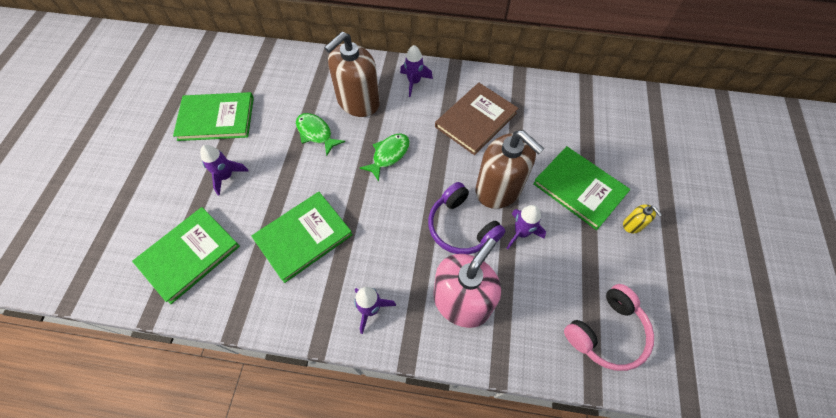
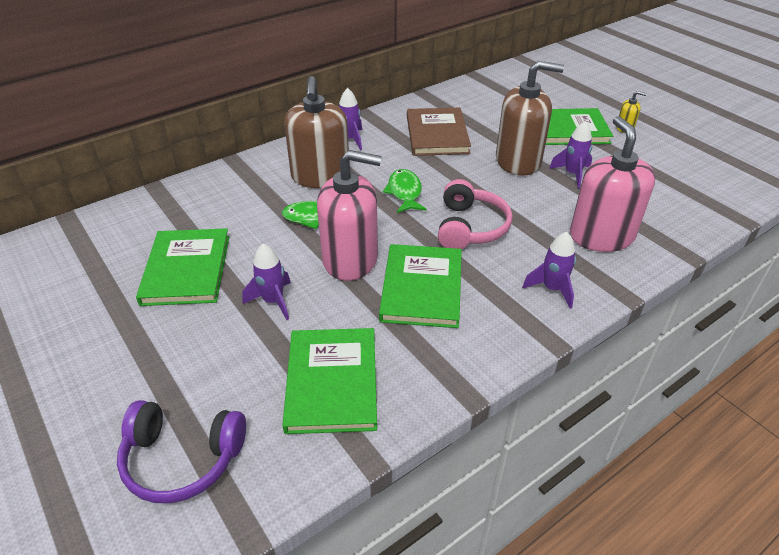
camera: 45 degrees left, 20 degrees down
(216, 118) = (186, 269): green book -> green book turned 45 degrees counterclockwise
(295, 181) = (350, 259): none -> pink soap dispenser
(461, 227) = (530, 198): purple headphones -> purple headphones (182, 459)
(607, 332) = (701, 188): pink headphones -> pink headphones (470, 227)

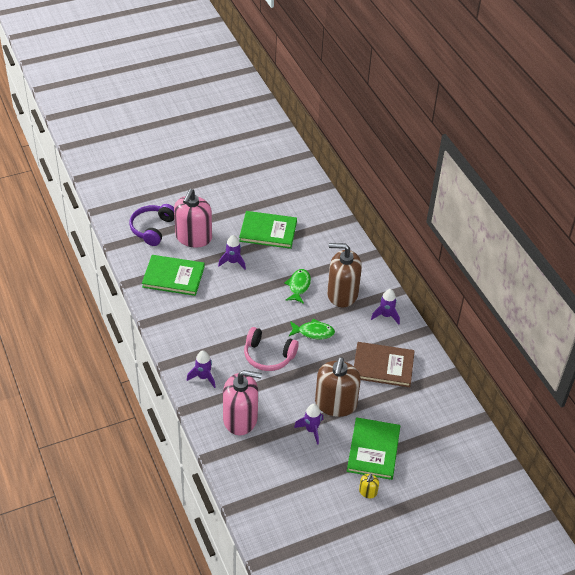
camera: 100 degrees right, 5 degrees up
(350, 259) = (256, 296): pink soap dispenser -> pink soap dispenser (193, 237)
(421, 288) = (223, 321): green book -> none

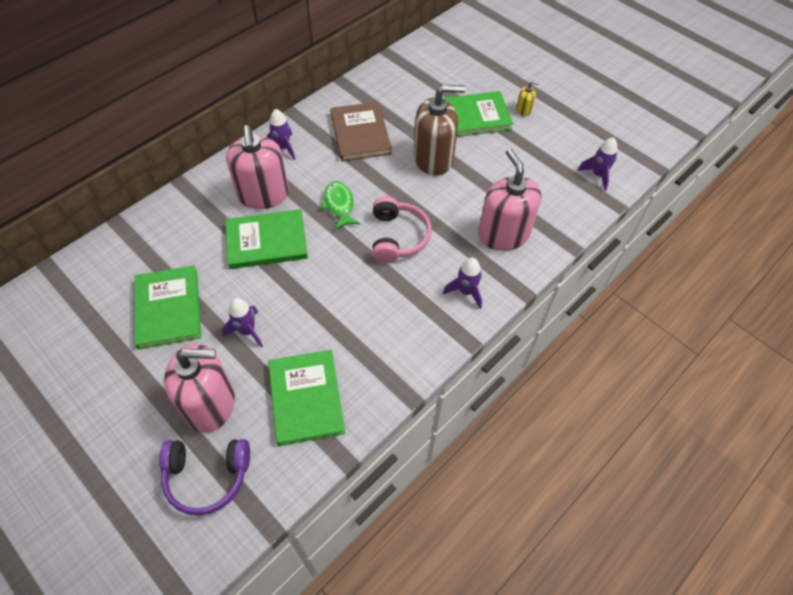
camera: 110 degrees left, 10 degrees up
(298, 286) = (266, 241): green fish -> green book
(311, 430) = (479, 169): purple rocket -> purple rocket (597, 175)
(342, 294) = (263, 194): brown soap dispenser -> pink soap dispenser

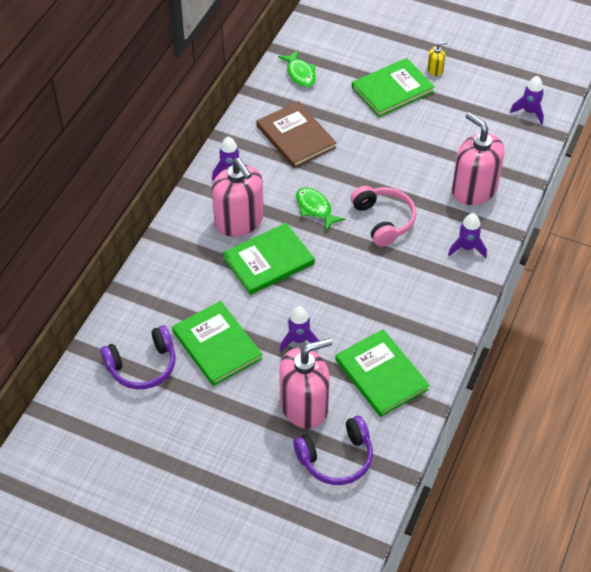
camera: 20 degrees left, 5 degrees down
(89, 305) = (142, 366): none -> purple headphones
(396, 80) = (300, 74): none -> green fish
(433, 159) = (377, 140): brown soap dispenser -> none

